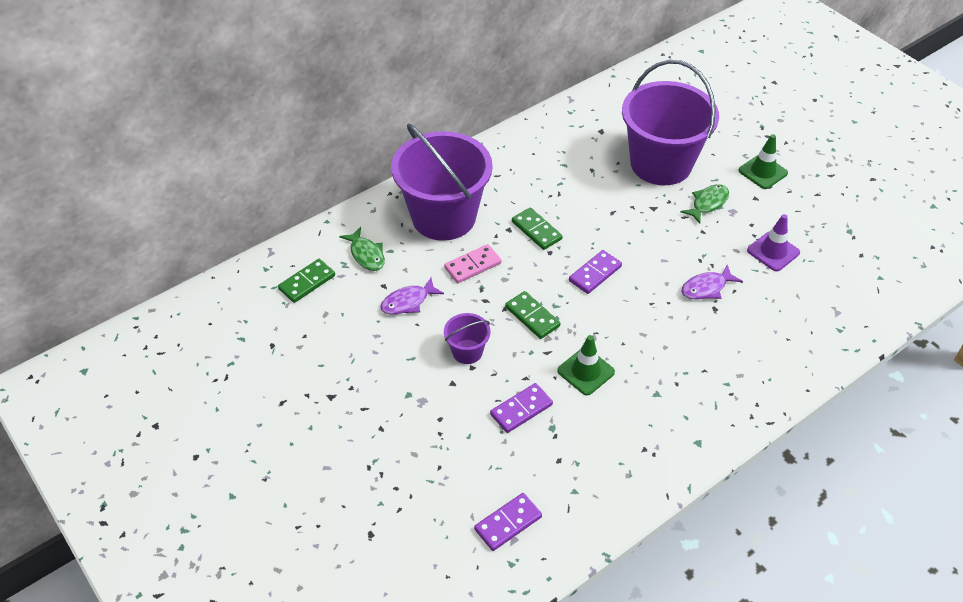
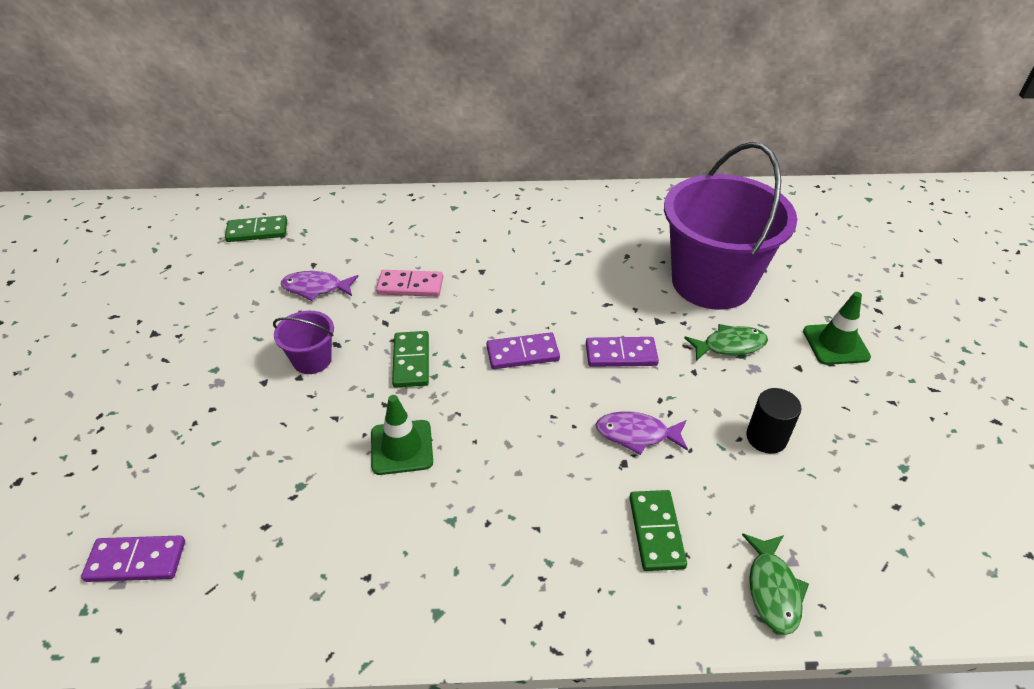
camera: 35 degrees right, 5 degrees down
(366, 254) = (331, 232): green fish -> green fish (772, 589)
(443, 217) = (434, 233): purple bucket -> none
(521, 409) = (293, 447): purple domino -> purple domino (621, 354)
(536, 230) = (507, 284): green domino -> green domino (656, 532)
(773, 251) = (766, 438): purple traffic cone -> black cylinder

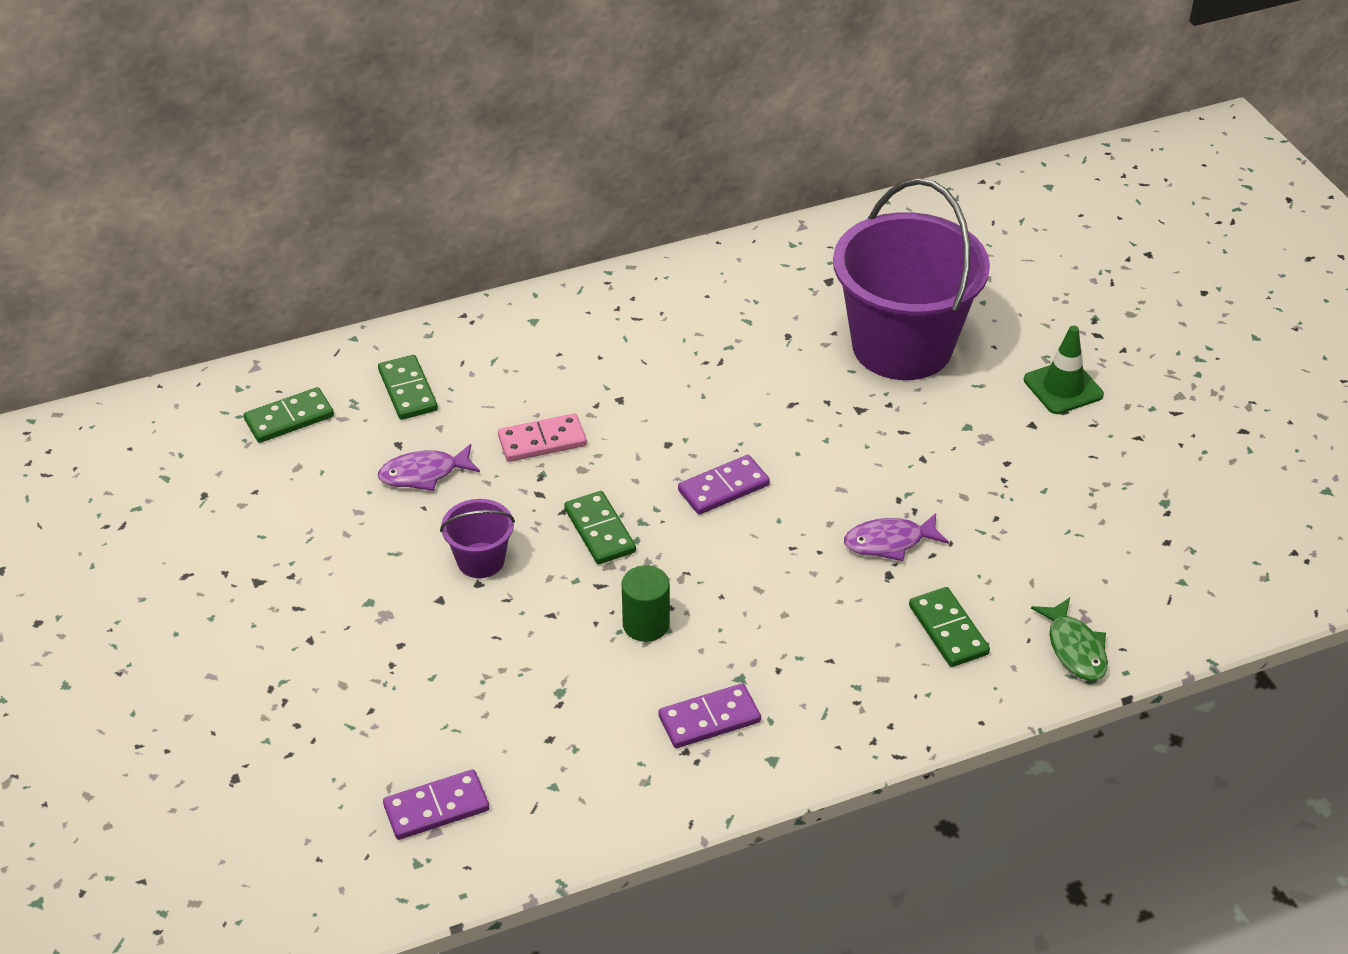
camera: 20 degrees left, 0 degrees up
(343, 231) = (407, 390): none -> green domino
(401, 447) = (646, 624): green traffic cone -> green cylinder
(621, 354) = (835, 460): purple domino -> purple domino (709, 719)
(730, 345) = (950, 418): green fish -> none
(766, 438) = (1022, 509): black cylinder -> none

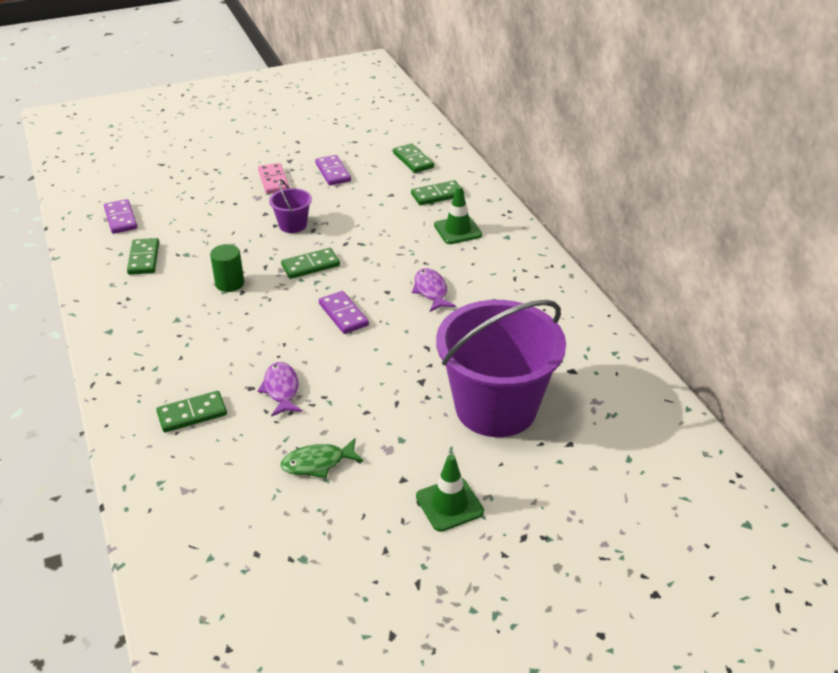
camera: 90 degrees right, 5 degrees down
(424, 474) = (365, 204): purple fish -> purple fish (431, 291)
(512, 370) = (457, 230): none -> green traffic cone
(542, 441) = (392, 243): pink domino -> pink domino (274, 180)
(571, 749) = (143, 258): none -> green domino
(709, 719) = (148, 307): purple domino -> purple domino (333, 172)
(1074, 648) = (157, 481): green fish -> green fish (318, 463)

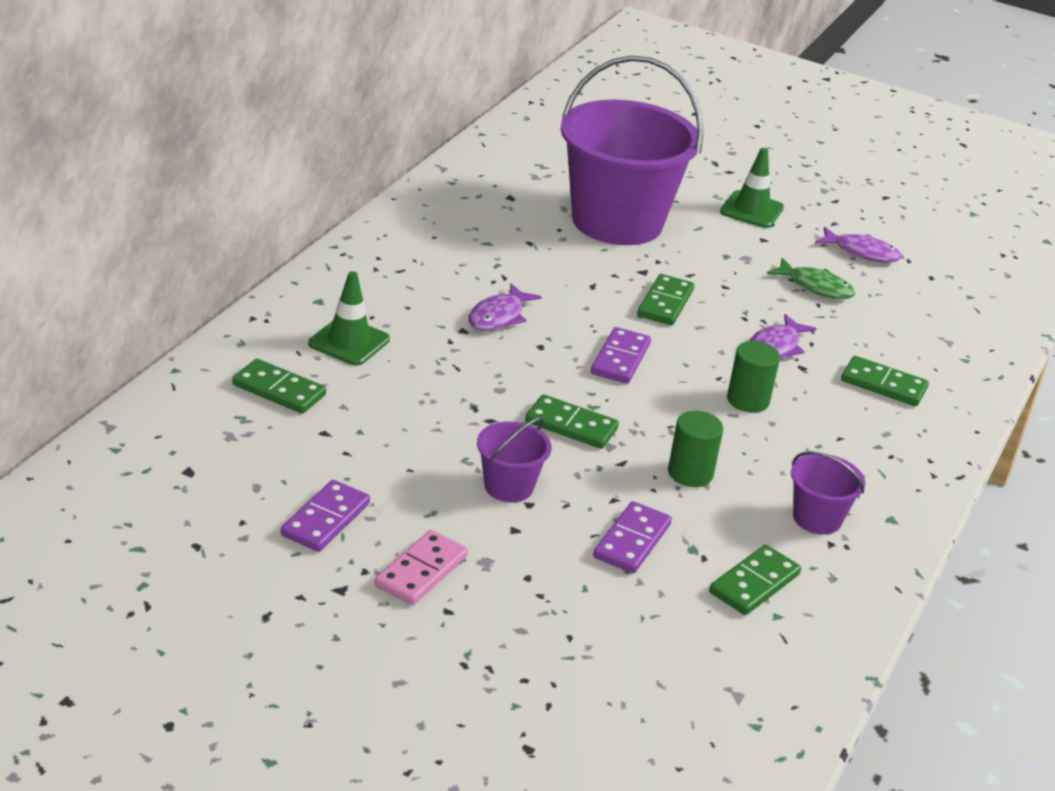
camera: 135 degrees left, 5 degrees down
(121, 218) = (716, 678): purple domino -> purple domino (632, 541)
(146, 305) = (817, 518): none -> purple bucket
(252, 342) = (748, 400): none -> green cylinder
(330, 533) = (862, 252): none -> purple fish
(413, 160) = (198, 453): green domino -> green domino (665, 303)

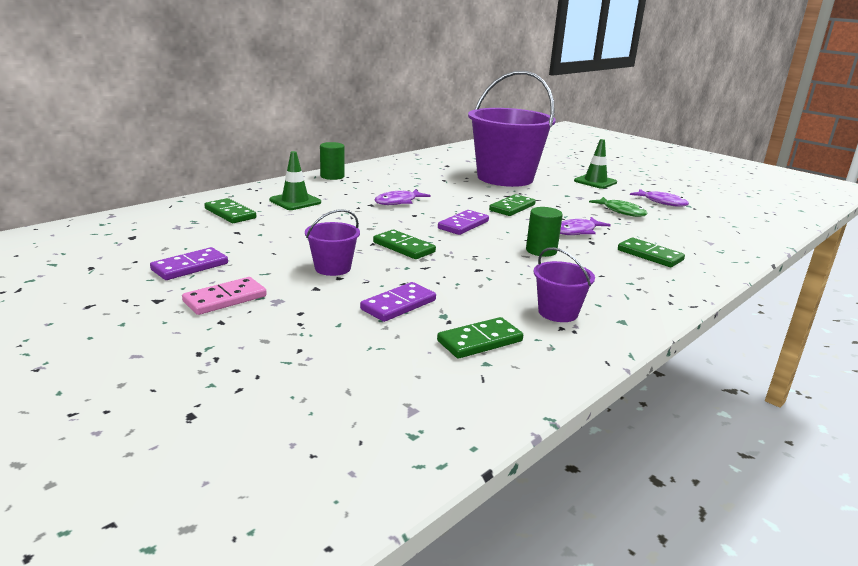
camera: 20 degrees right, 10 degrees down
(690, 473) = (472, 278): green cylinder -> green cylinder (332, 176)

